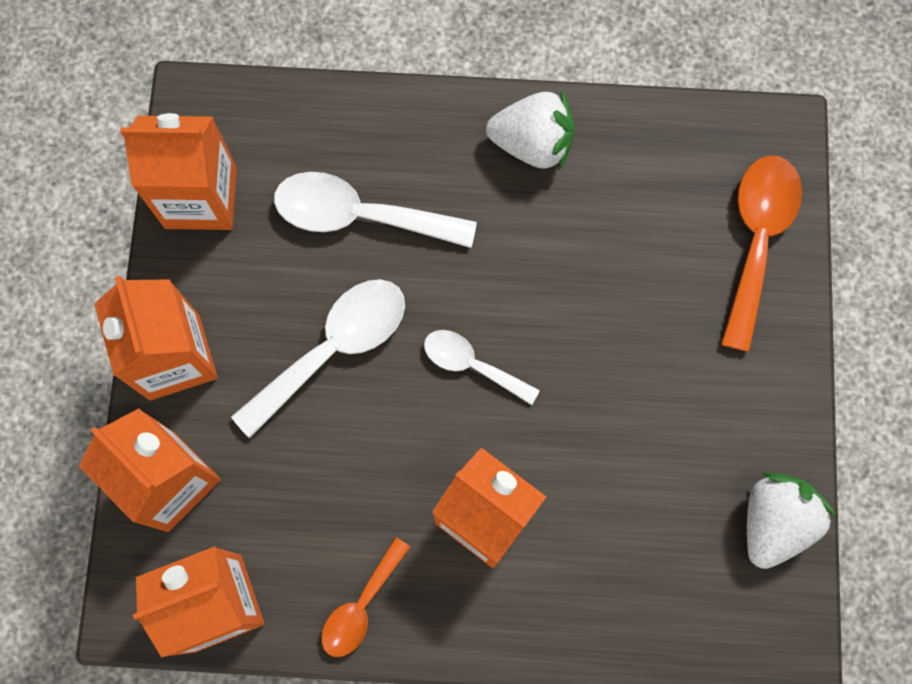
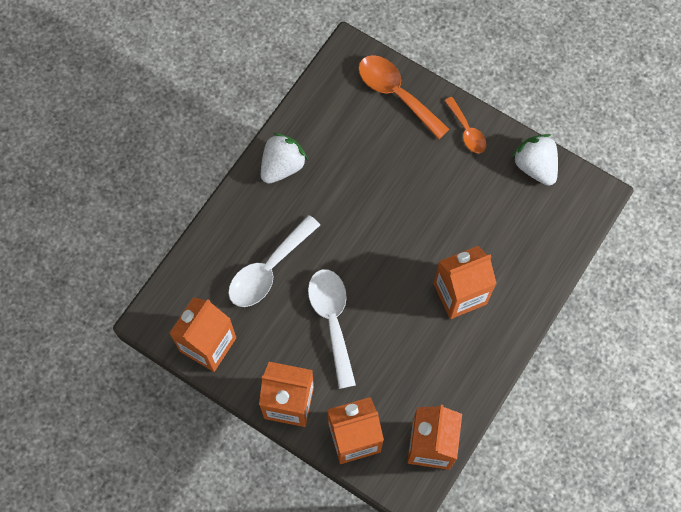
camera: 60 degrees left, 5 degrees down
(361, 606) = (471, 376): orange spoon -> orange spoon (467, 131)
(471, 364) = (380, 258): white spoon -> none

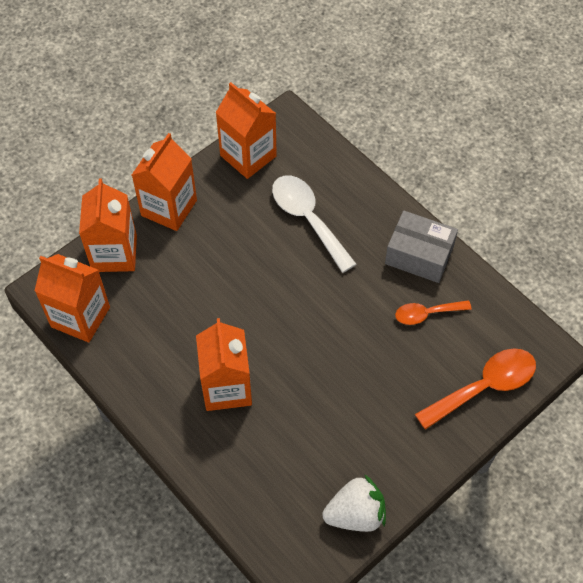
camera: 105 degrees right, 10 degrees down
(282, 166) = (419, 255): white strawberry -> grey box
(332, 320) = (237, 262): white spoon -> none
(467, 131) = (419, 450): orange spoon -> orange spoon (426, 314)

